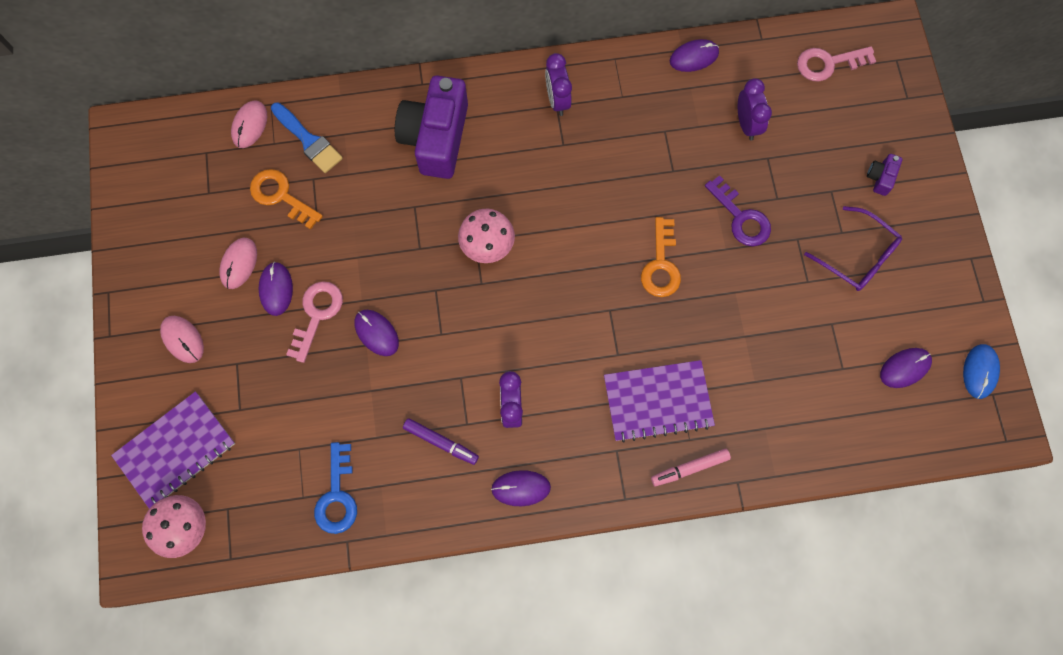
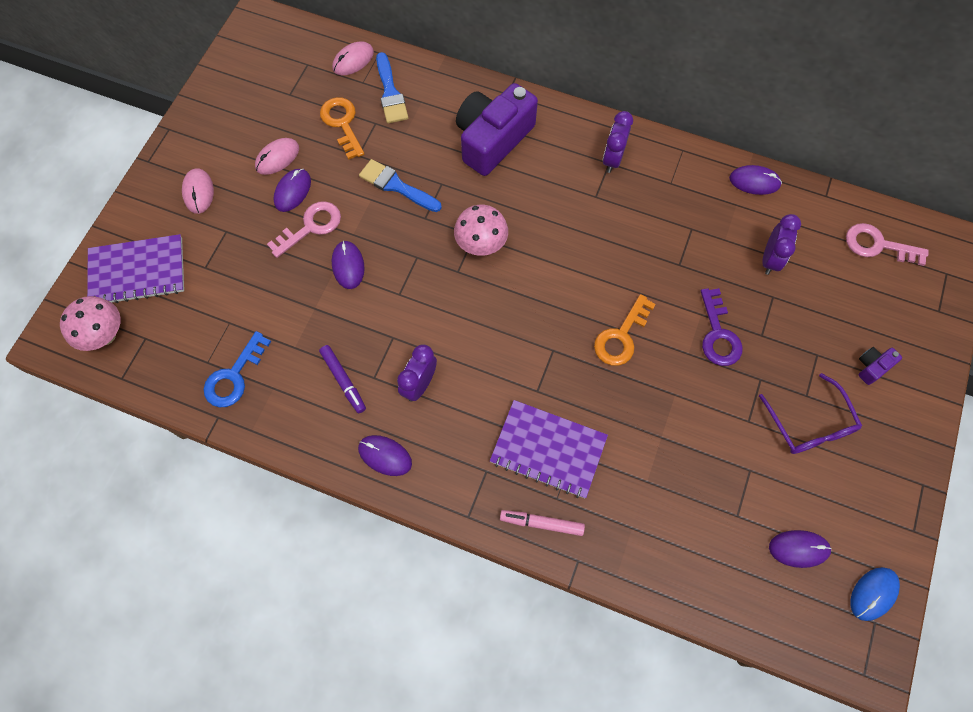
camera: 30 degrees right, 5 degrees down
(373, 231) = (396, 186): none -> blue brush

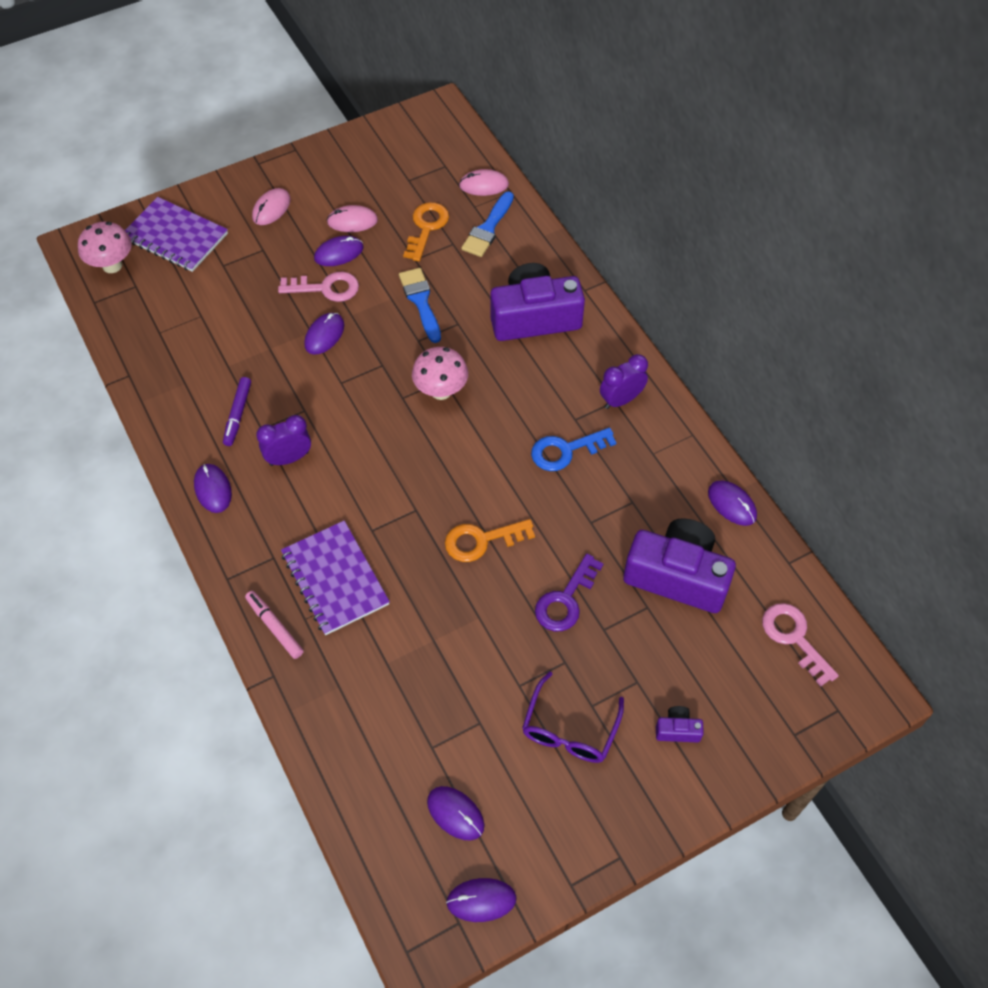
camera: 40 degrees right, 10 degrees down
(234, 376) = (167, 355): blue key -> blue key (566, 451)
(770, 259) = (677, 576): purple clock -> purple camera
(873, 594) = (481, 900): blue mouse -> purple mouse

